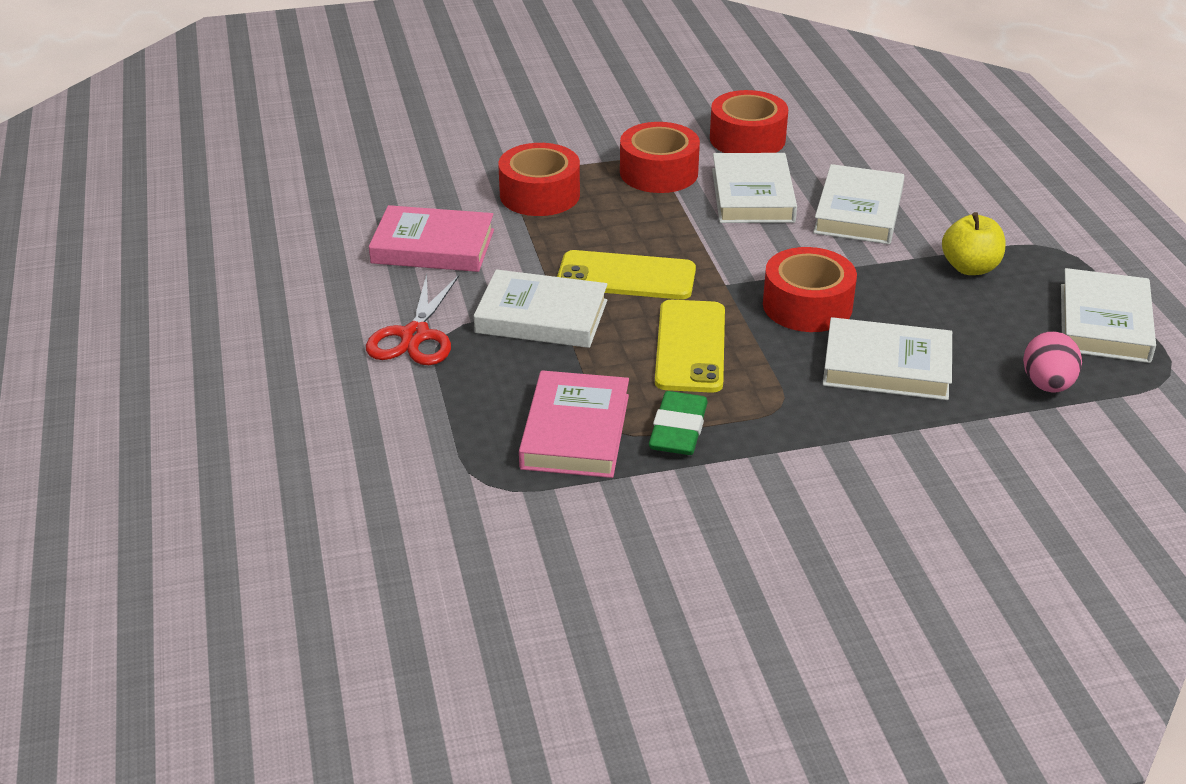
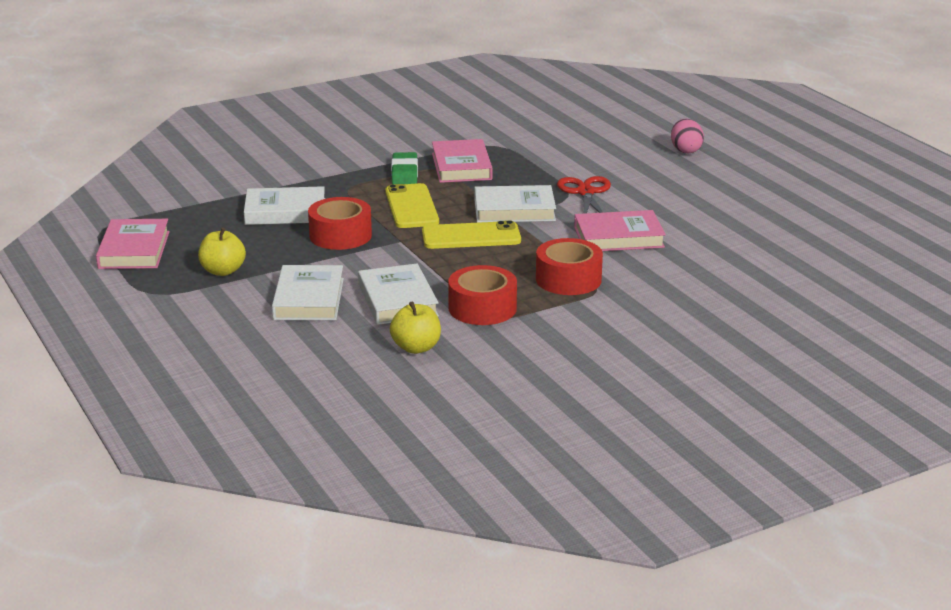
camera: 165 degrees right, 10 degrees down
(747, 139) = (416, 348): red tape -> yellow apple
(1047, 385) = (184, 215): pink egg -> pink egg (685, 150)
(1104, 323) = (134, 250): white book -> pink book

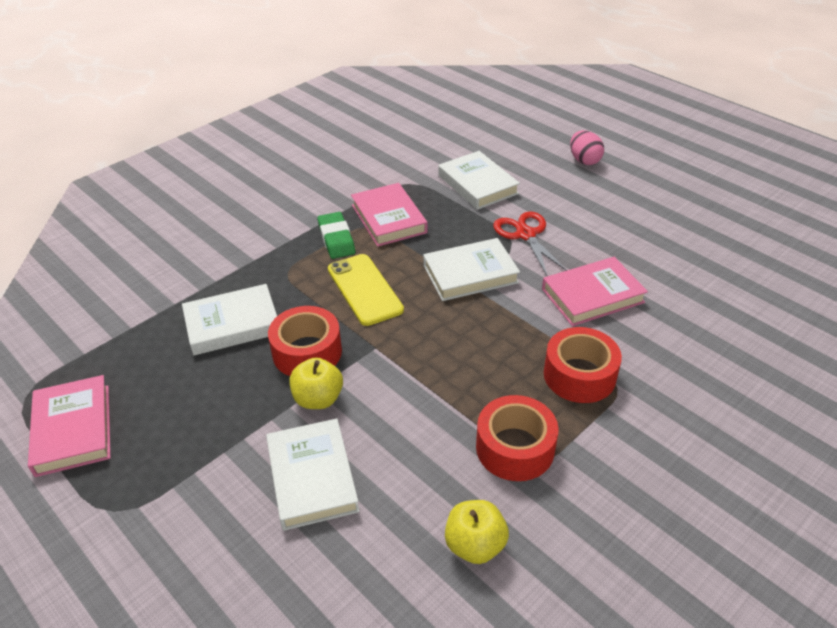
camera: 15 degrees left, 15 degrees up
(223, 271) = (192, 446): yellow apple -> yellow apple (318, 399)
(397, 300) = (415, 455): white book -> white book (477, 184)
(471, 236) = (446, 325): yellow phone -> none

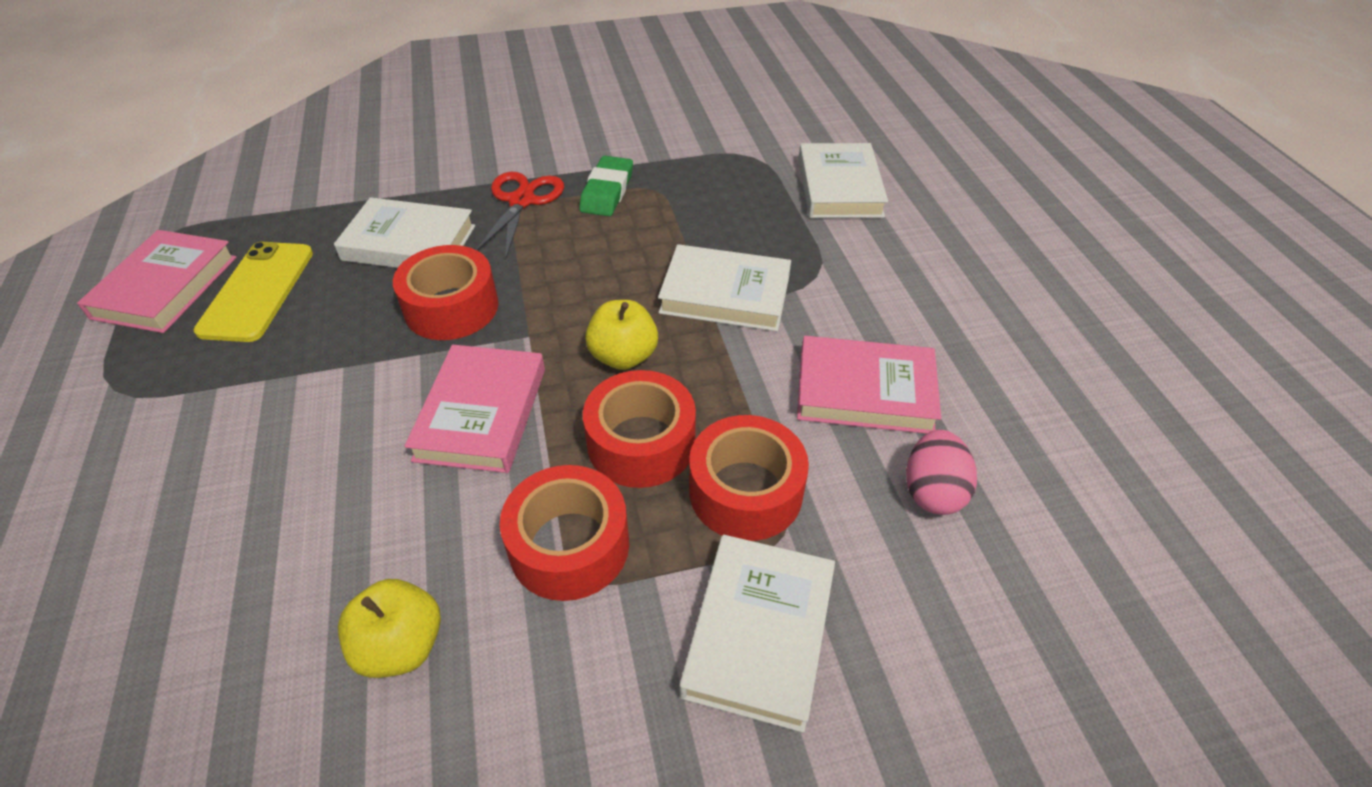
camera: 30 degrees right, 5 degrees up
(312, 477) = (316, 455): white book -> white book (759, 633)
(318, 399) = (410, 367): yellow apple -> yellow apple (623, 356)
(364, 289) = (582, 262): yellow phone -> yellow phone (257, 291)
(389, 219) = (689, 190): pink book -> pink book (481, 413)
(501, 377) = (641, 443): none -> red tape
(526, 235) = (845, 273): red scissors -> red scissors (521, 201)
(584, 160) = (1020, 206): pink egg -> pink egg (932, 491)

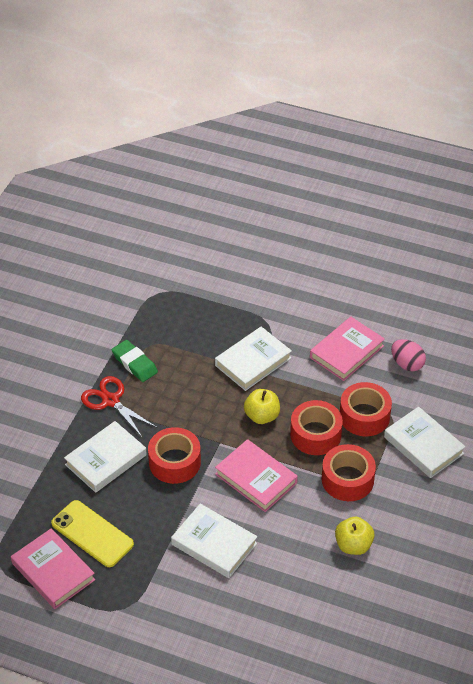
camera: 55 degrees left, 0 degrees up
(839, 187) = (215, 277): white book -> white book (214, 544)

